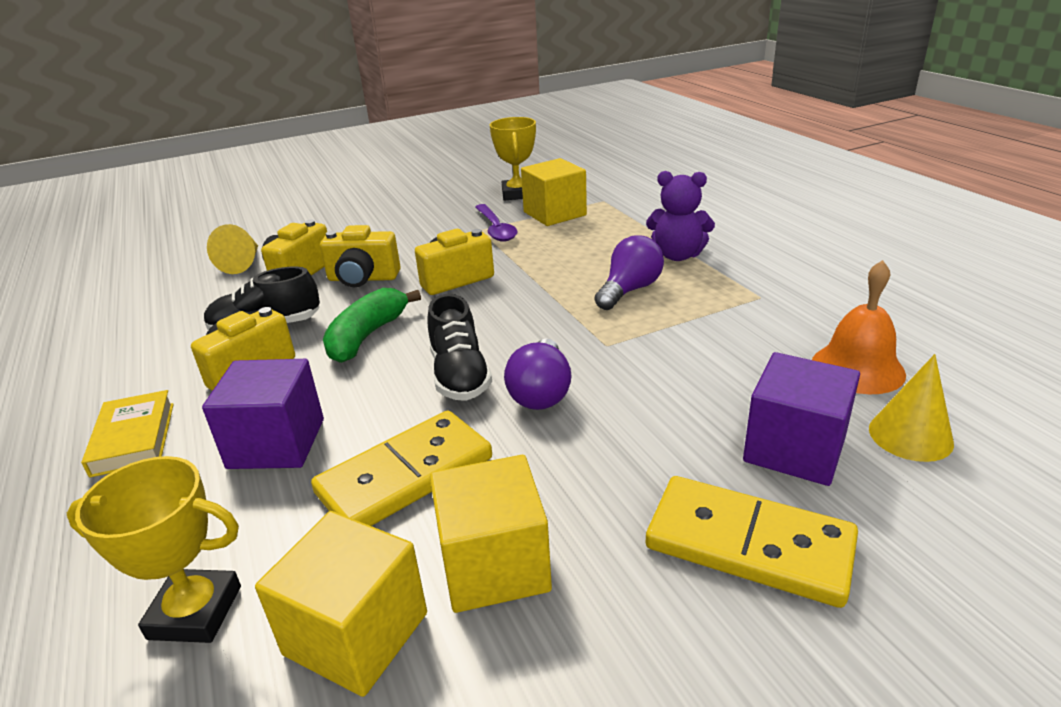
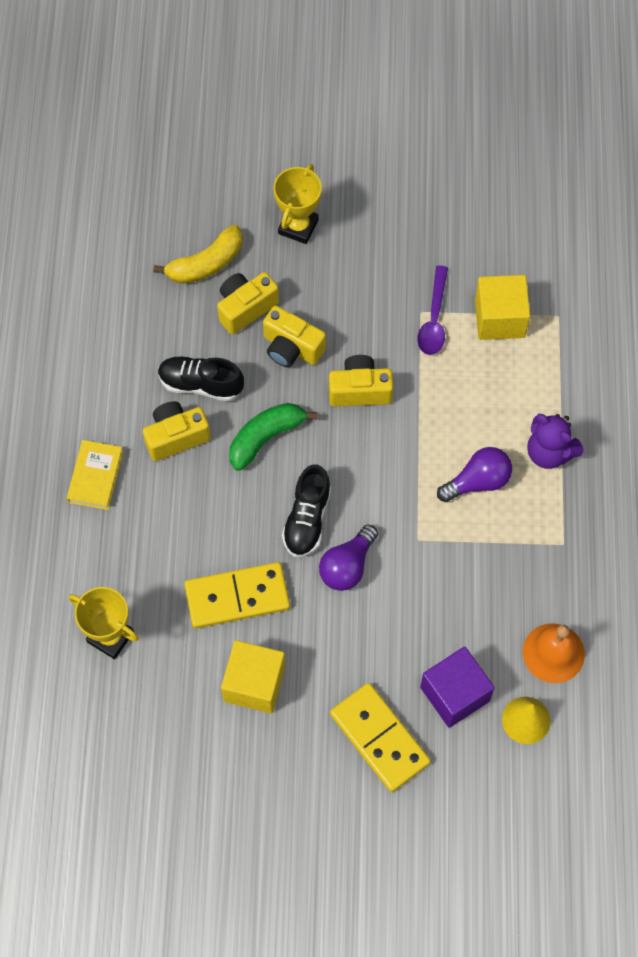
camera: 25 degrees right, 35 degrees up
(243, 263) = (206, 264): yellow cone -> yellow banana
(276, 443) = (176, 528): purple cube -> none
(356, 633) = (177, 688): yellow cube -> none
(517, 194) = (490, 255): yellow trophy -> yellow trophy (298, 226)

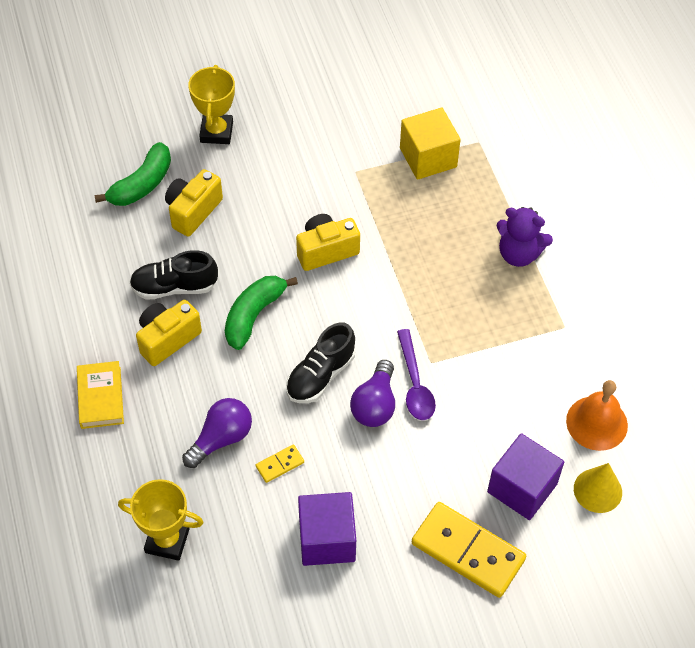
camera: 20 degrees left, 10 degrees down
(206, 264) = (142, 184): yellow banana -> green banana
(237, 597) = (280, 464): yellow domino -> yellow domino, size x0.44
(254, 684) = (327, 539): yellow cube -> purple cube
(291, 348) = (249, 233): yellow camera -> none
(307, 519) = (320, 375): black shoe -> black shoe turned 45 degrees clockwise
(434, 319) = (370, 174): purple spoon -> purple spoon (415, 383)
(477, 481) = (465, 296): purple light bulb -> purple light bulb (221, 439)

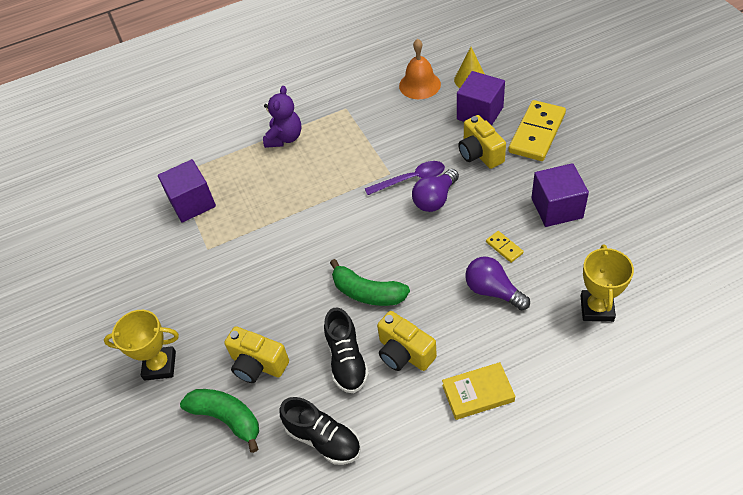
camera: 90 degrees left, 5 degrees down
(320, 375) = (417, 236): black shoe -> black shoe (323, 439)
(326, 251) = (294, 254): yellow camera -> yellow camera (480, 154)
(375, 404) = (435, 199): purple light bulb -> purple light bulb turned 120 degrees clockwise
(428, 157) = (192, 203): yellow cube -> purple cube

